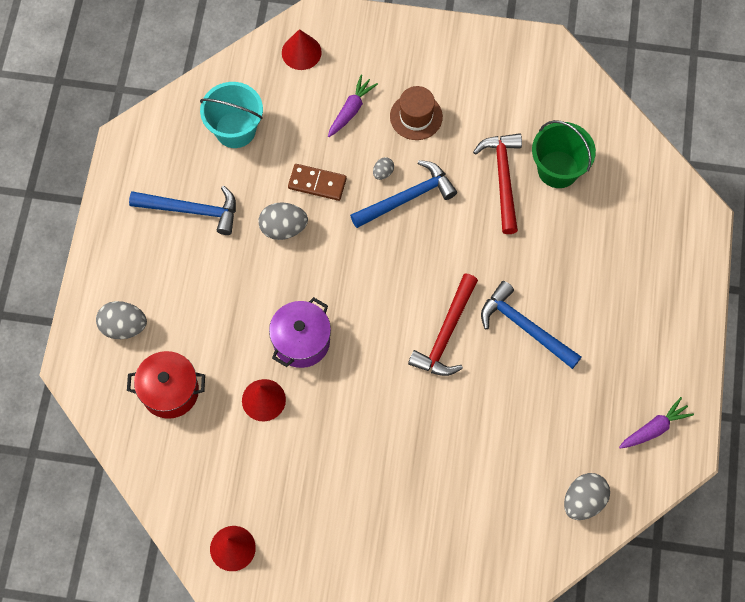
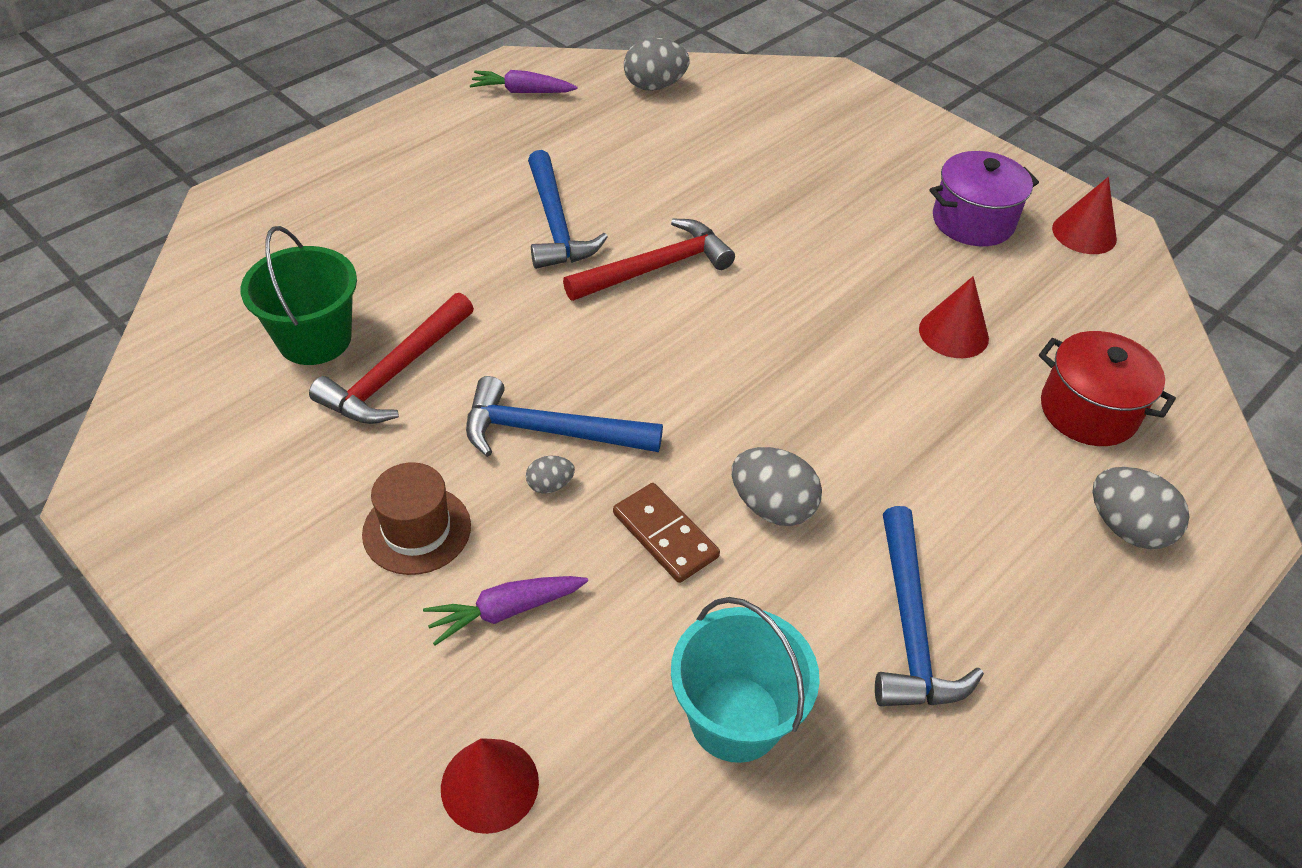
camera: 145 degrees left, 20 degrees down
(192, 210) = (910, 627): blue hammer -> blue hammer turned 135 degrees counterclockwise
(301, 341) = (854, 361): purple pot -> purple pot (973, 221)

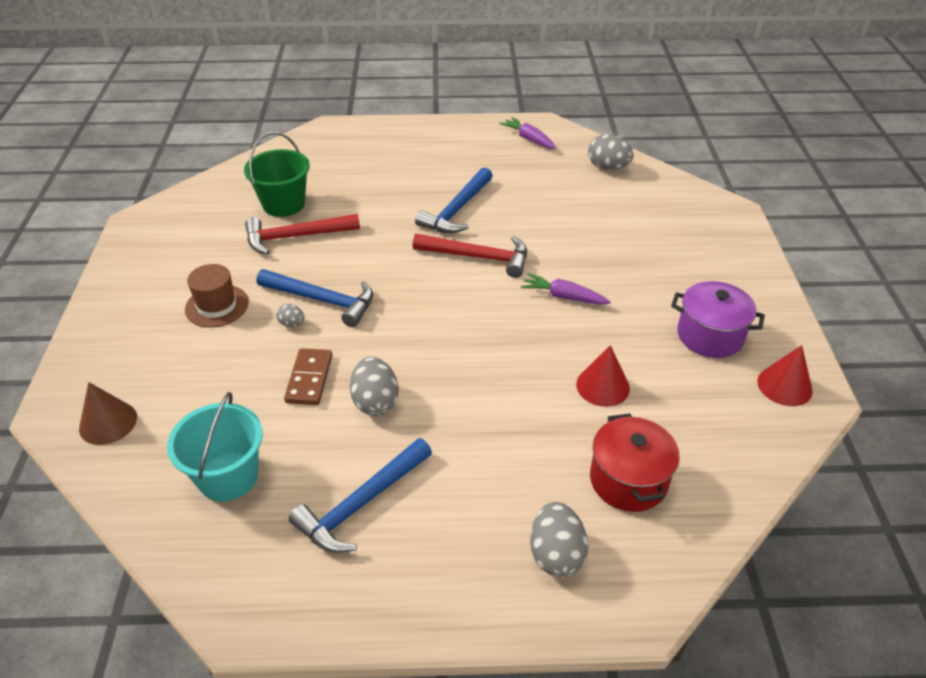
camera: 45 degrees right, 5 degrees down
(489, 784) = (108, 422): red cone -> brown cone
(505, 611) = (204, 362): purple carrot -> purple carrot (563, 296)
(548, 431) = (323, 300): blue hammer -> blue hammer turned 150 degrees clockwise

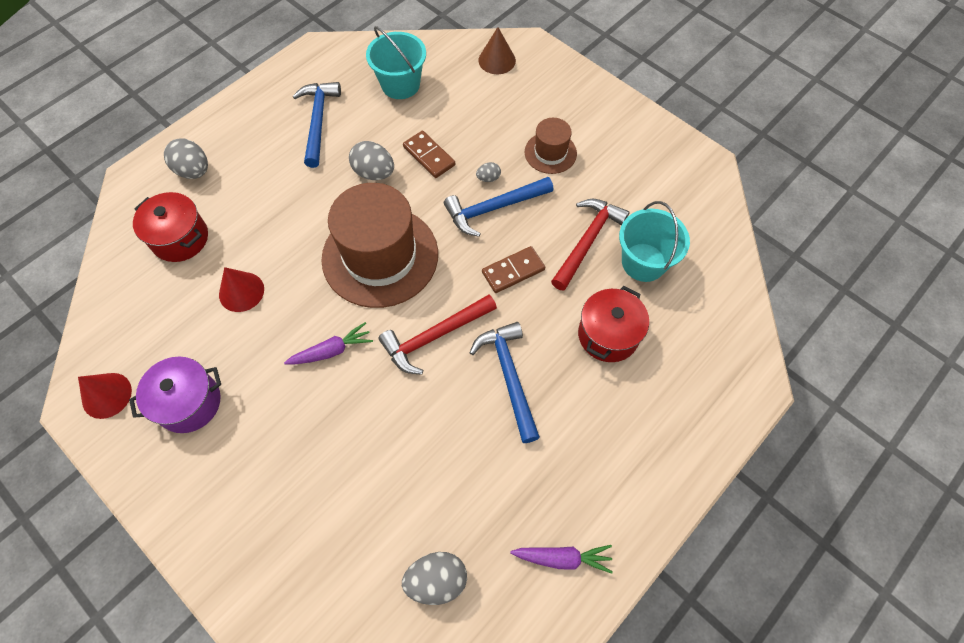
camera: 135 degrees right, 20 degrees up
(284, 204) = (643, 262): green bucket -> turquoise bucket
(367, 190) = (608, 335): none -> red pot
(371, 255) = (513, 271): none -> brown domino
(455, 330) = (380, 256): none -> brown hat

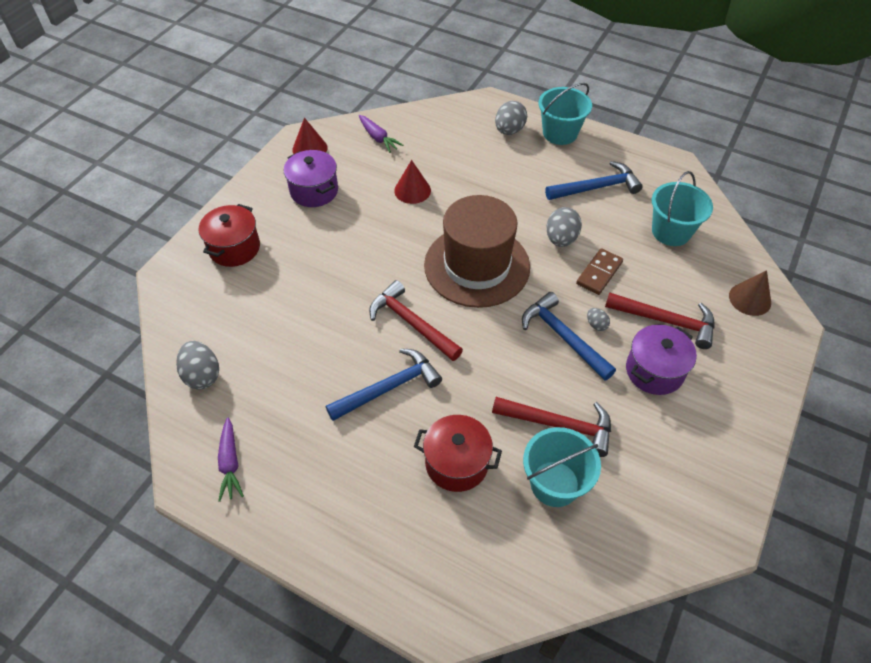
camera: 75 degrees right, 10 degrees down
(180, 238) = (445, 143): red pot -> red pot (234, 248)
(223, 127) = (560, 133): none -> turquoise bucket
(331, 351) = (378, 258): purple carrot -> purple carrot (378, 138)
(501, 125) = (666, 321): none -> red hammer
(513, 271) = (499, 367): brown domino -> none
(550, 153) = (654, 371): brown hat -> purple pot

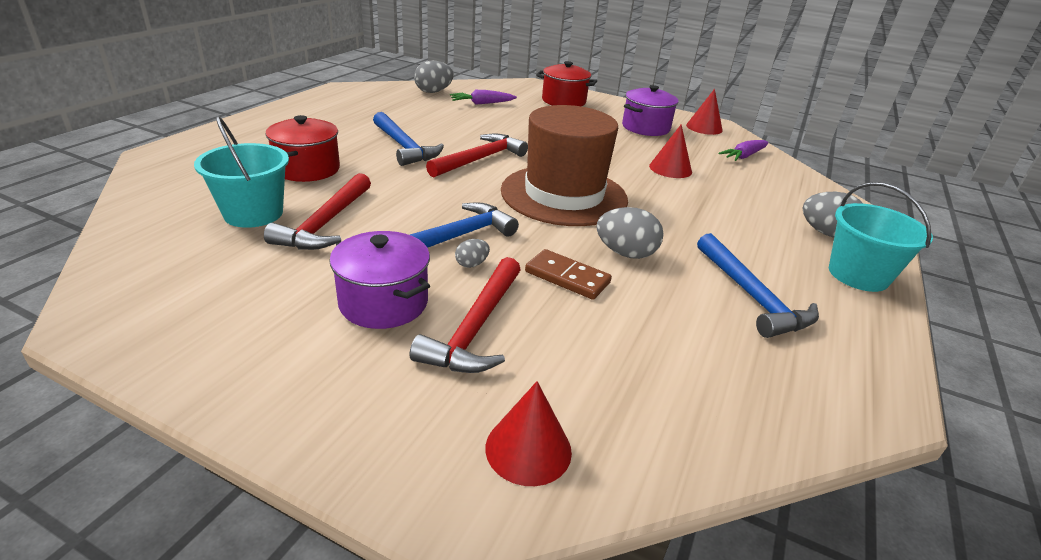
camera: 85 degrees right, 20 degrees down
(230, 463) = (352, 98): purple carrot -> purple carrot (482, 103)
(671, 231) = (682, 365): turquoise bucket -> none
(750, 299) = (528, 449): brown cone -> red cone

